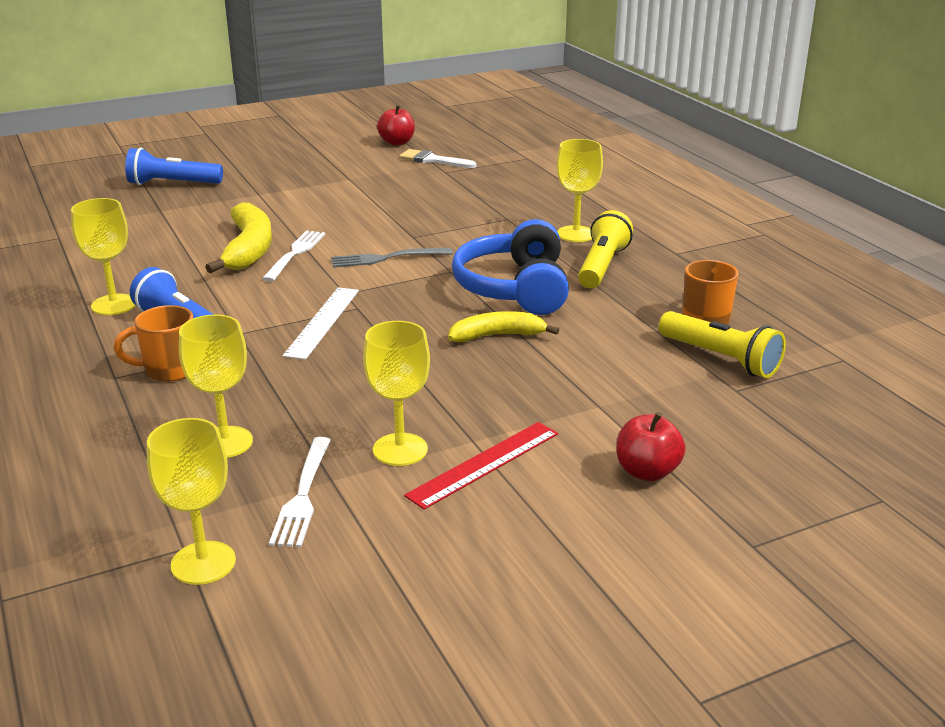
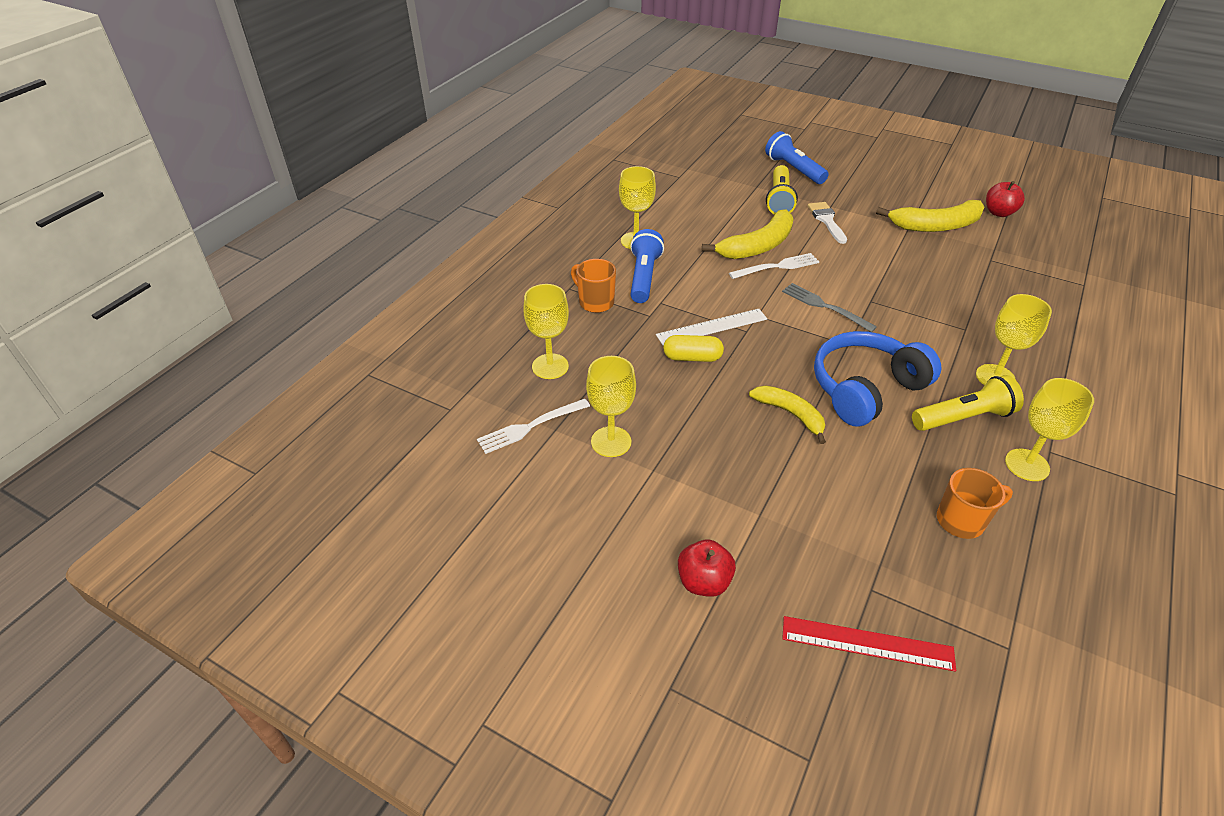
camera: 55 degrees right, 15 degrees up
(203, 563) = (443, 424): yellow goblet -> yellow goblet (1027, 465)
(349, 351) = (692, 358): none -> yellow capsule
(368, 169) = (935, 226): none -> yellow banana
(432, 160) = (999, 244): white brush -> white brush (826, 220)
(484, 464) = (632, 489): red ruler -> red ruler (867, 643)
(721, 359) = (908, 558): yellow flashlight -> yellow flashlight (779, 200)

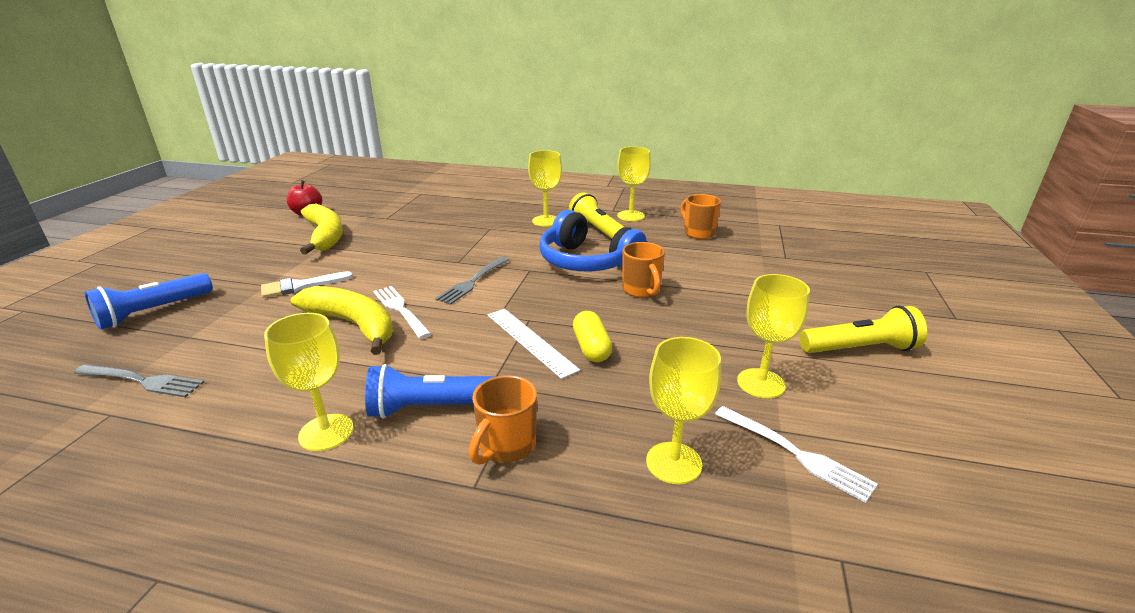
camera: 105 degrees left, 15 degrees down
(704, 582) = (857, 313): red apple -> none
(708, 179) = (142, 381): none -> grey fork
(779, 200) = (237, 317): yellow flashlight -> yellow flashlight (860, 349)
(790, 414) = (641, 290): yellow banana -> orange mug
(867, 643) = (827, 258): red ruler -> none

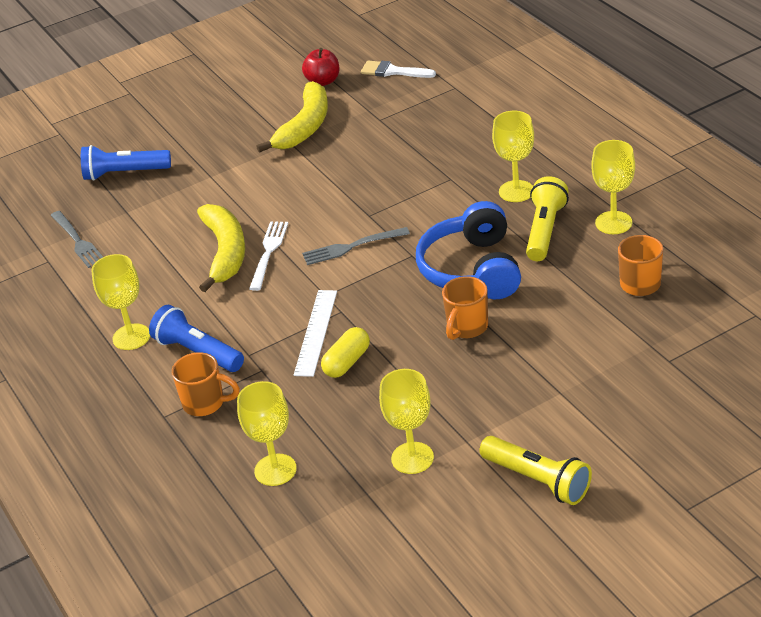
camera: 50 degrees right, 10 degrees up
(300, 286) = (230, 189): white brush -> white brush (393, 71)
(506, 446) = (205, 403): orange mug -> orange mug turned 150 degrees counterclockwise
(795, 453) = (349, 510): white fork -> none

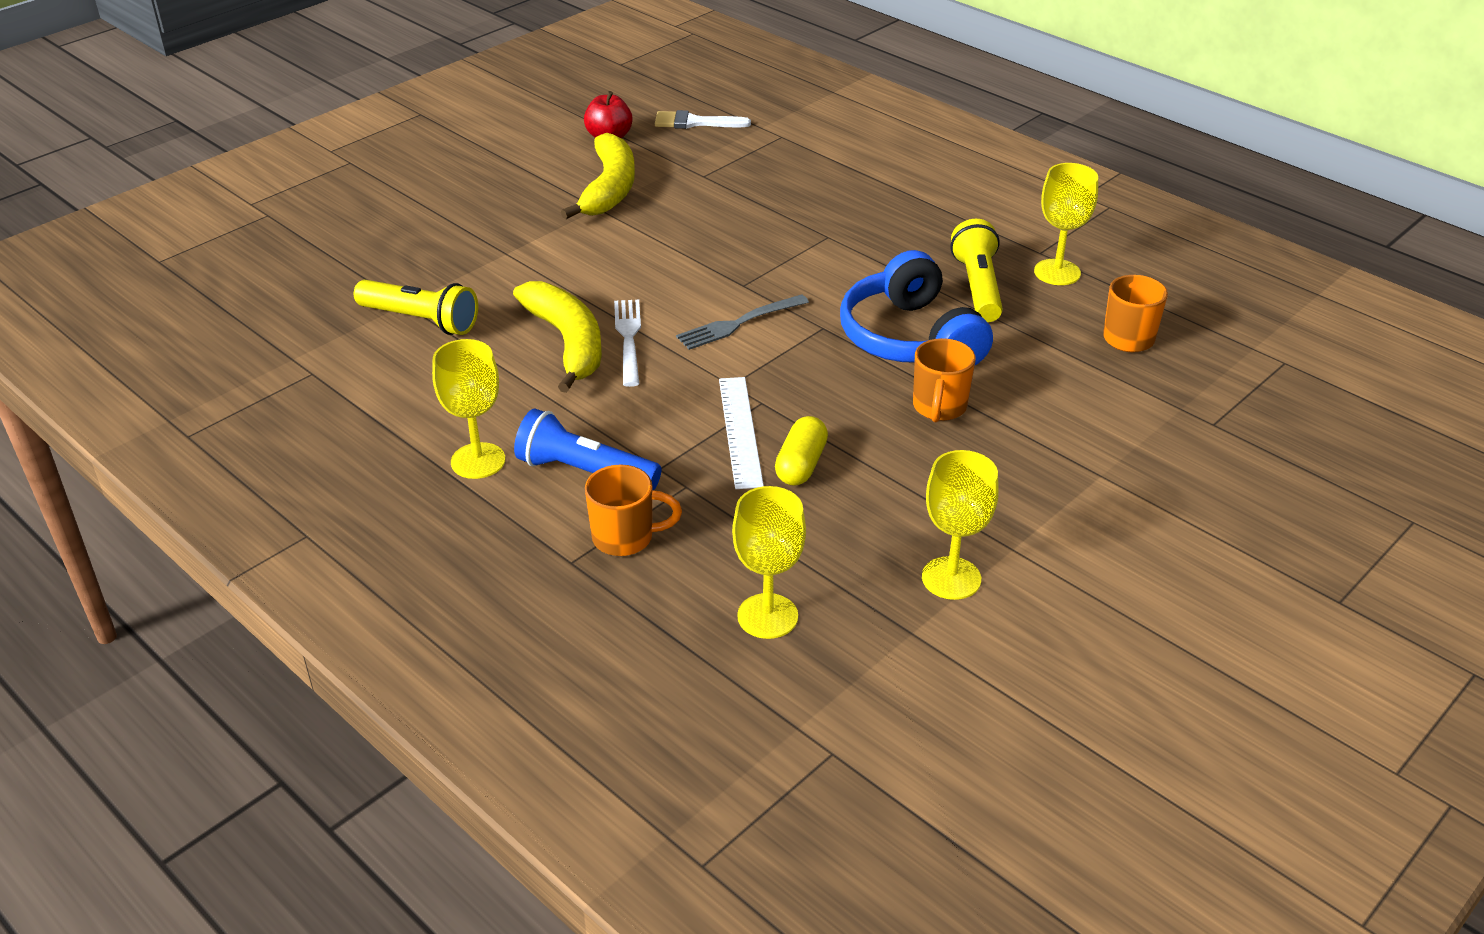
camera: 20 degrees left, 0 degrees up
(77, 241) = (347, 344): grey fork -> none
(124, 173) = (382, 257): blue flashlight -> none
(516, 191) = (918, 245): yellow goblet -> none
(537, 480) = (1132, 588): yellow flashlight -> yellow flashlight (421, 320)

